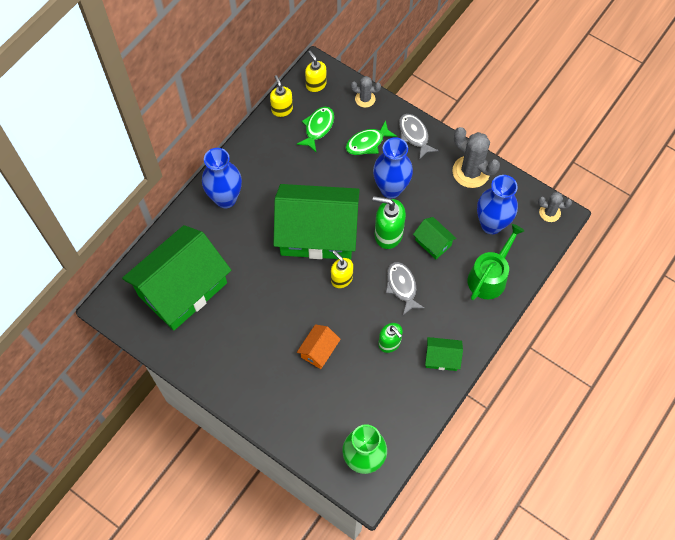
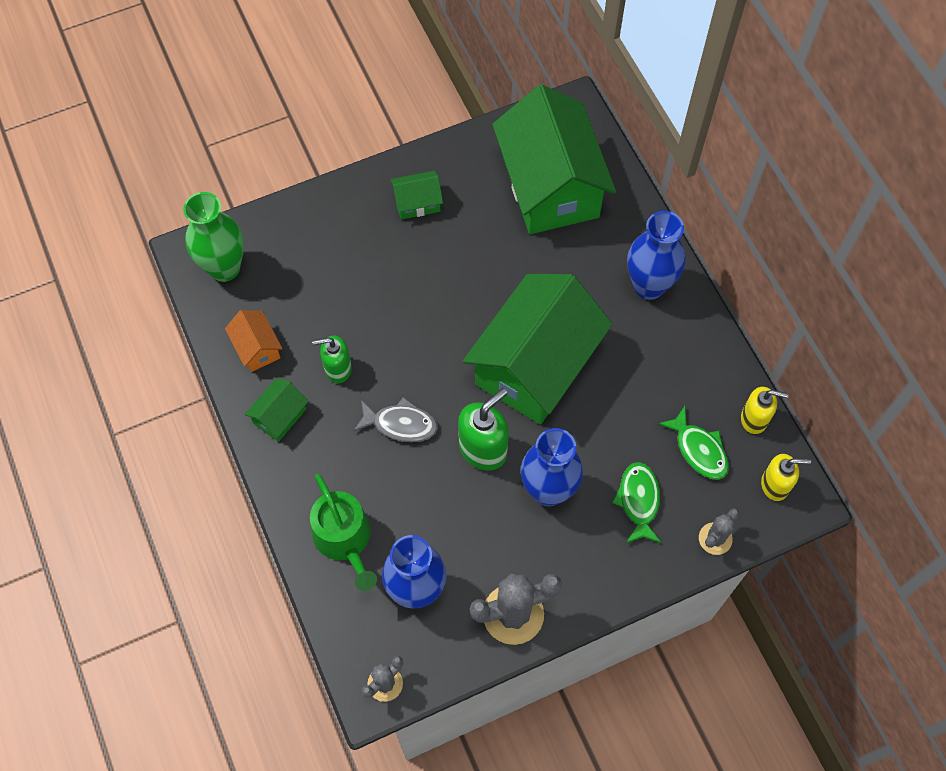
camera: 120 degrees right, 0 degrees up
(319, 351) = (380, 288): orange house -> orange house (257, 348)
(341, 279) = (455, 360): yellow soap dispenser -> none
(414, 135) = (616, 572): grey fish -> none
(433, 243) = (436, 497): green house -> green house (417, 203)

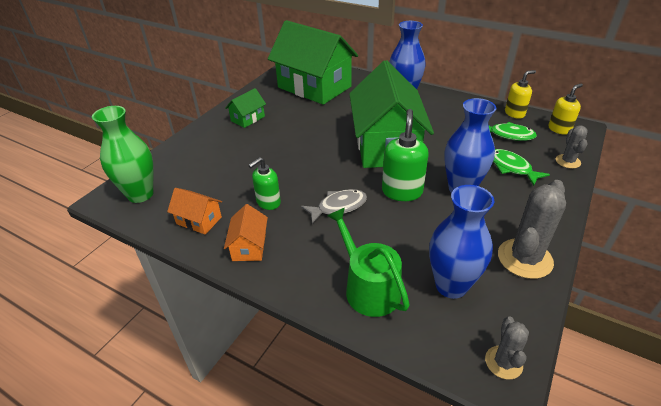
camera: 35 degrees left, 25 degrees down
(279, 416) = (249, 246): green house -> orange house
(345, 539) = (368, 288): green watering can -> green watering can turned 150 degrees counterclockwise

